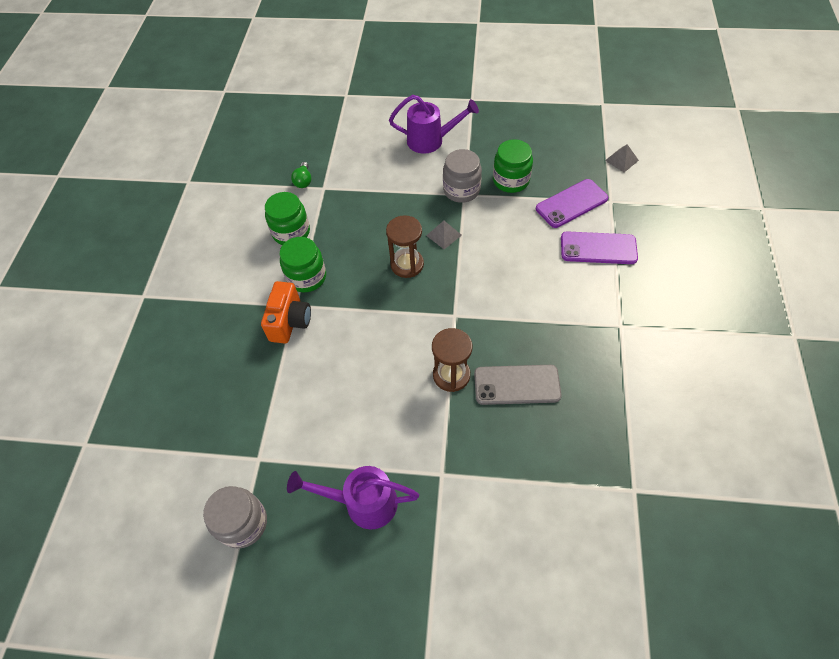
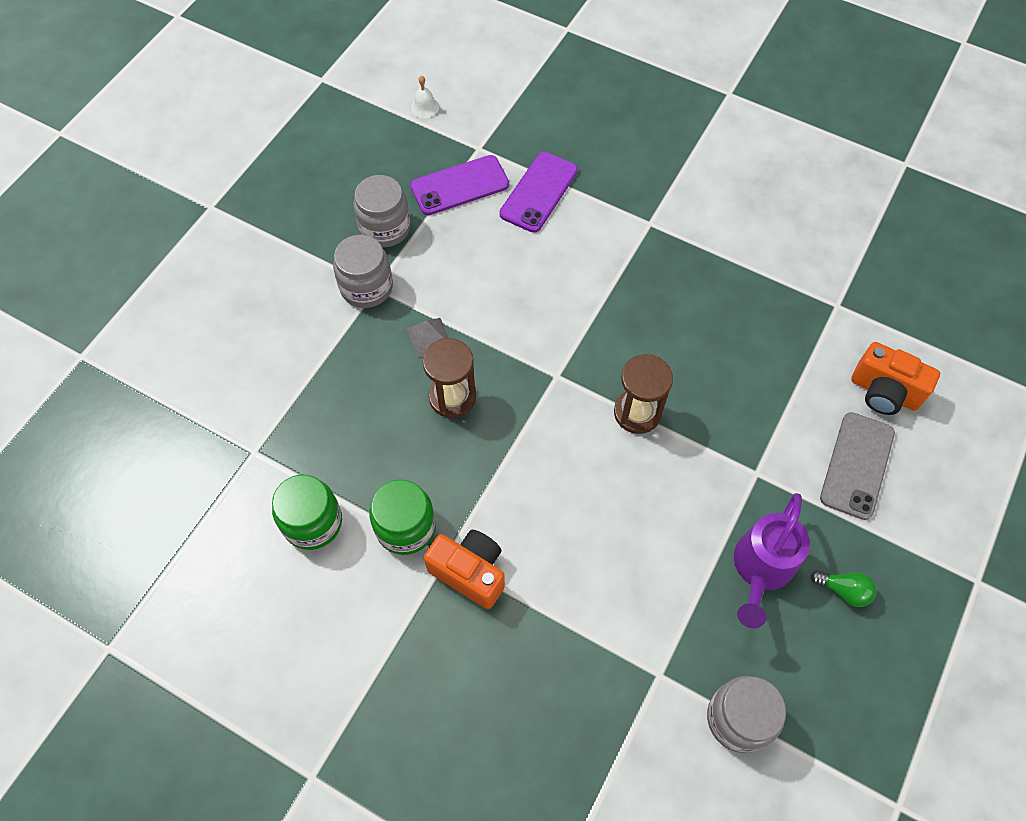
camera: 70 degrees left, 5 degrees up
(303, 181) = (222, 474): green light bulb -> green light bulb (843, 590)
(431, 140) = (255, 285): purple watering can -> none
(511, 180) = (385, 228): green jar -> grey jar
(516, 385) = (678, 352): grey phone -> grey phone (856, 465)
(569, 556) = (884, 392): none -> orange camera
(571, 203) = (459, 185): purple phone -> purple phone turned 75 degrees clockwise
(621, 160) = (425, 107): grey pyramid -> white bell

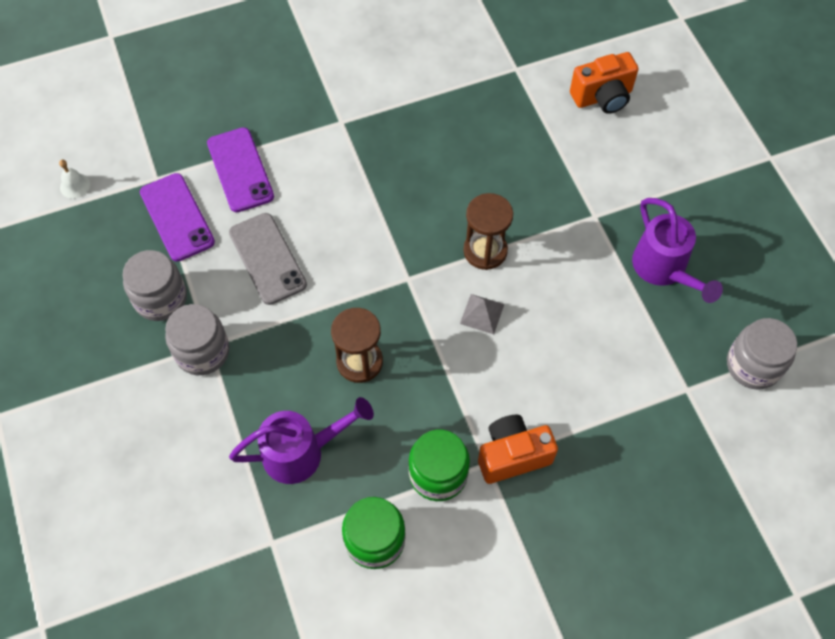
camera: 50 degrees left, 0 degrees up
(342, 415) = (302, 452): none -> purple watering can
(429, 337) = (292, 340): grey pyramid -> grey pyramid (482, 313)
(459, 185) = (177, 217): purple phone -> purple phone turned 45 degrees counterclockwise
(843, 590) = (717, 234): green light bulb -> none
(856, 465) = (639, 155): grey phone -> grey phone (267, 259)

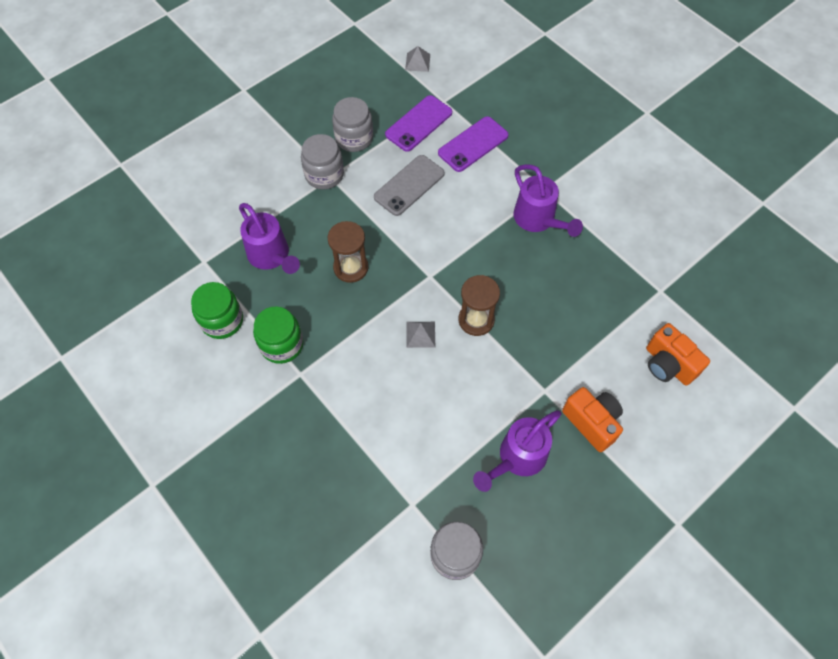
camera: 70 degrees right, 0 degrees up
(75, 186) = (417, 62): white bell -> grey pyramid
(379, 143) = (538, 220): none -> purple watering can
(512, 455) = (312, 389): orange camera -> orange camera (592, 422)

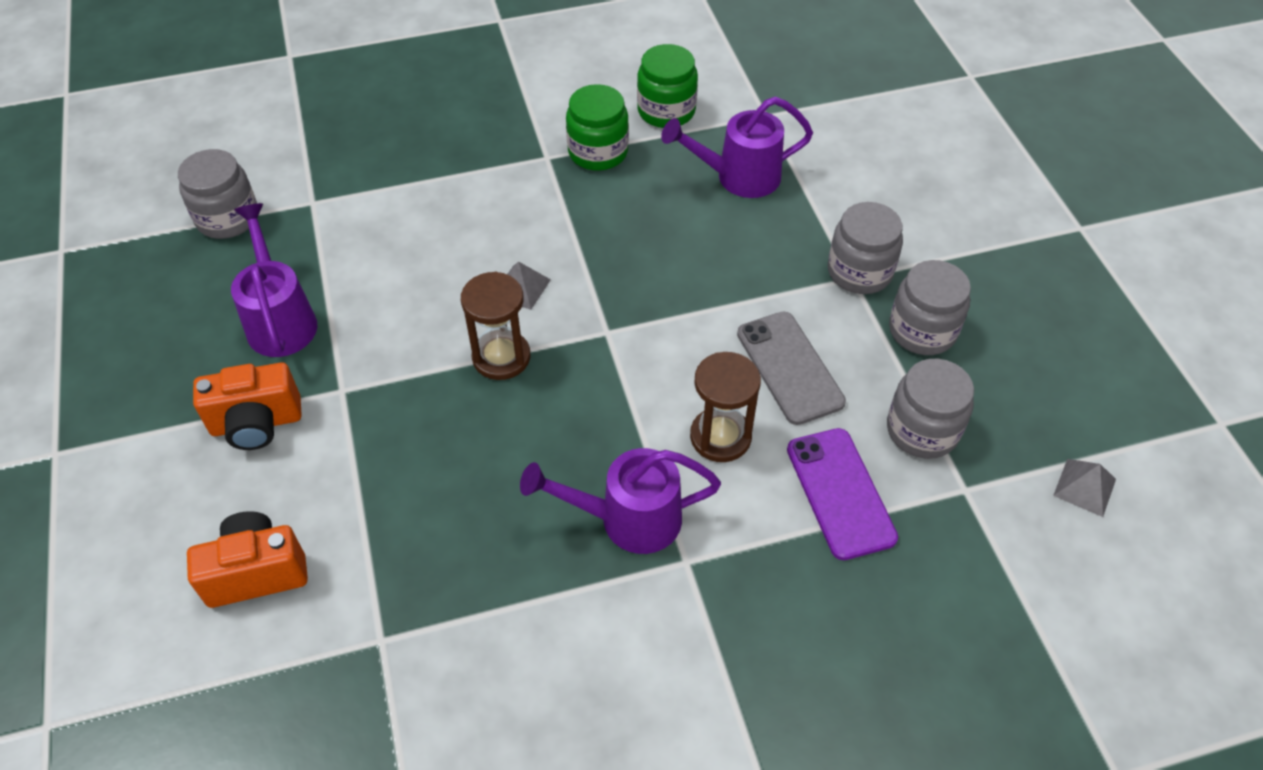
camera: 115 degrees right, 10 degrees down
(351, 268) = (673, 250): brown hourglass -> brown hourglass (720, 437)
(418, 123) = (922, 430): purple phone -> grey jar

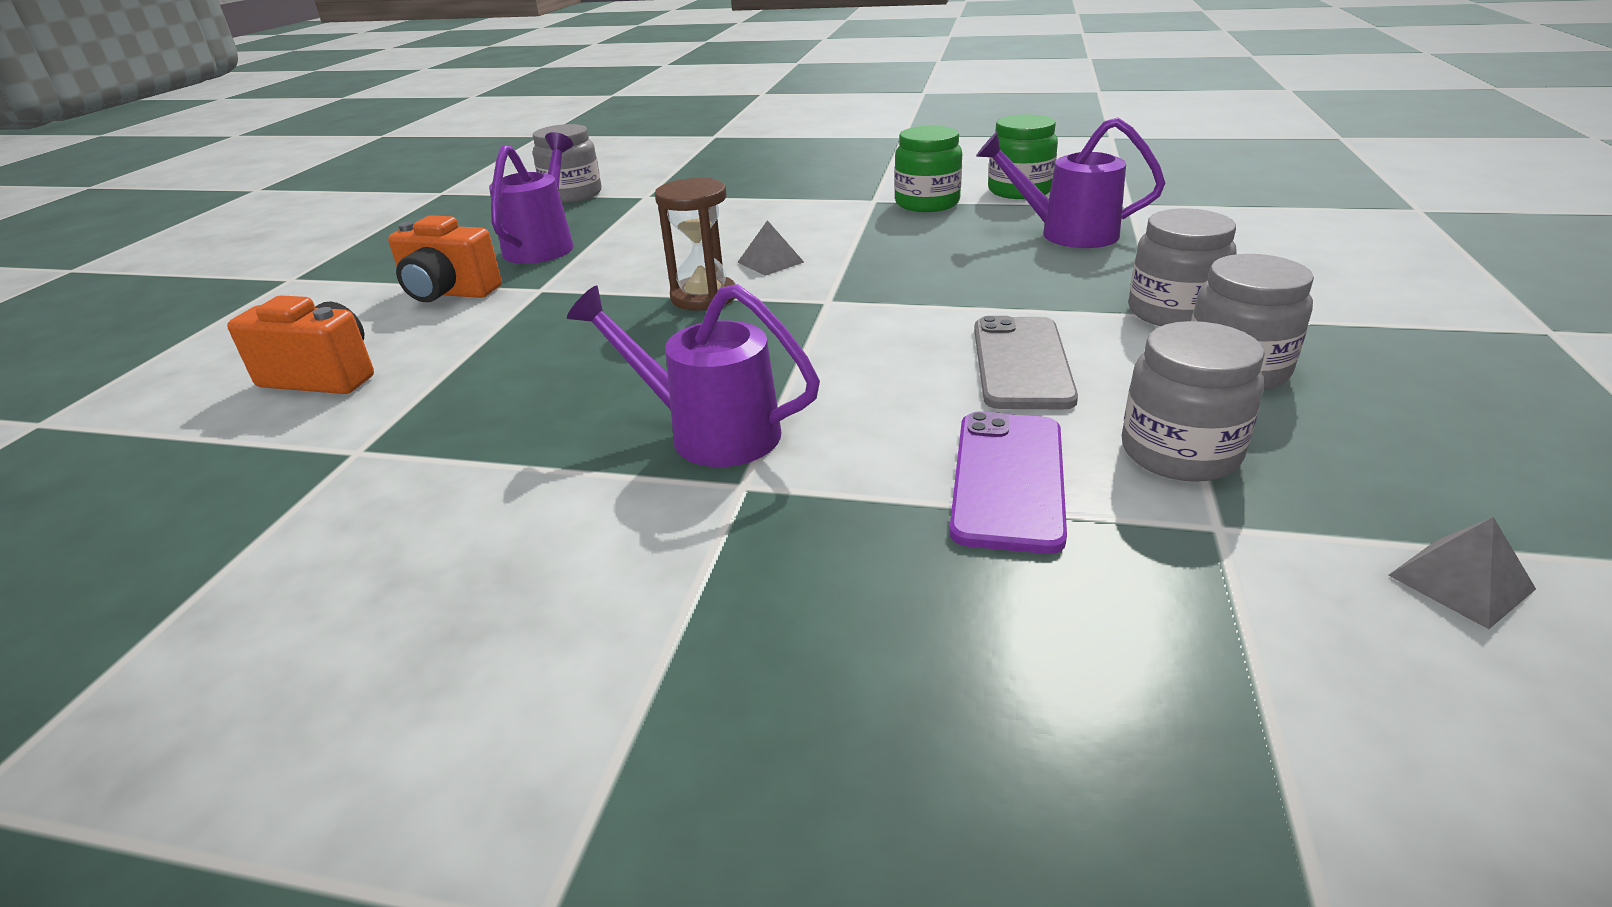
camera: 30 degrees right, 20 degrees down
(720, 437) = (885, 396): brown hourglass -> none

